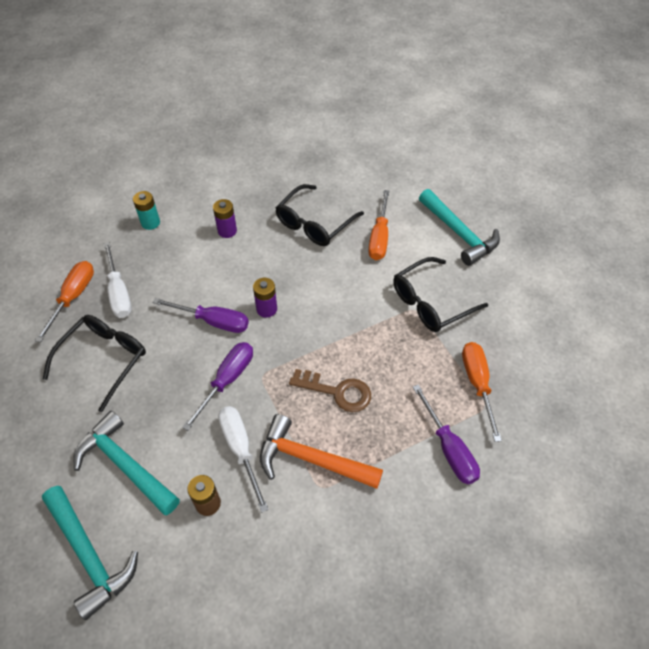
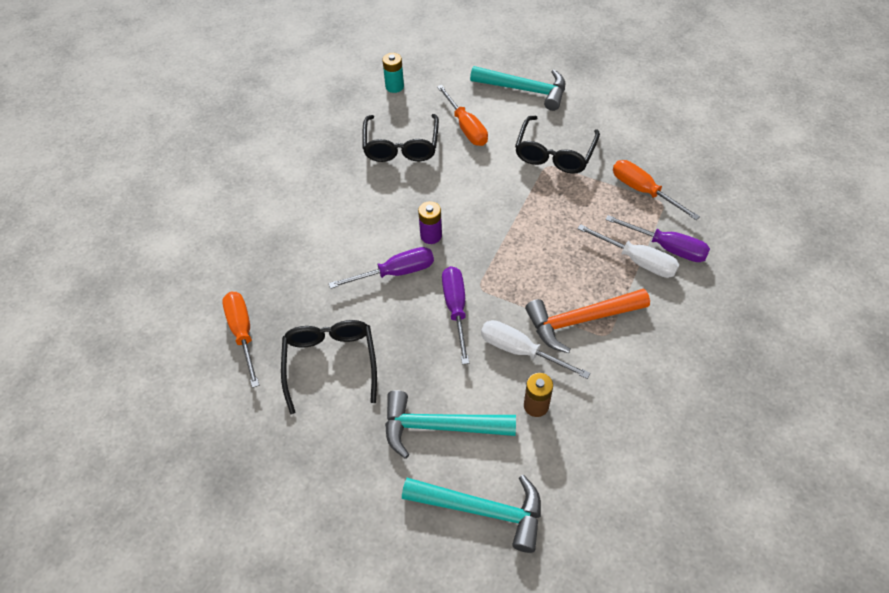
camera: 35 degrees left, 0 degrees up
(119, 292) = (283, 302): white screwdriver -> white screwdriver (637, 260)
(150, 223) = (249, 228): turquoise battery -> turquoise battery (394, 86)
(227, 231) = (330, 195): purple battery -> none
(337, 391) = (550, 261): brown key -> none

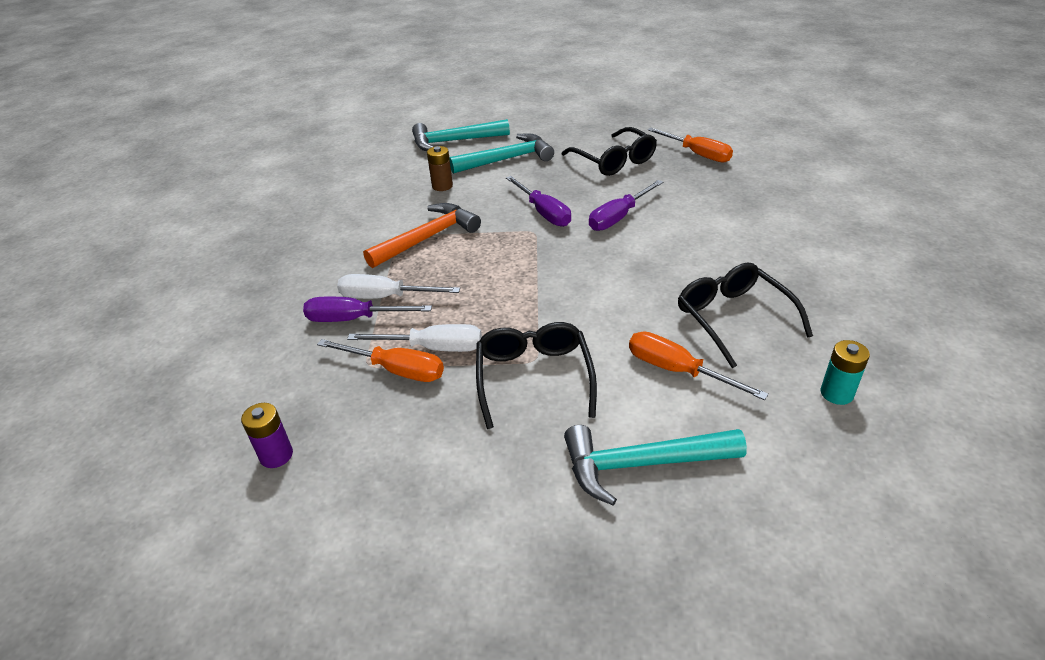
camera: 155 degrees right, 15 degrees down
(431, 235) = (612, 251): purple battery -> purple battery (276, 455)
(520, 351) = (471, 207): white screwdriver -> white screwdriver (433, 348)

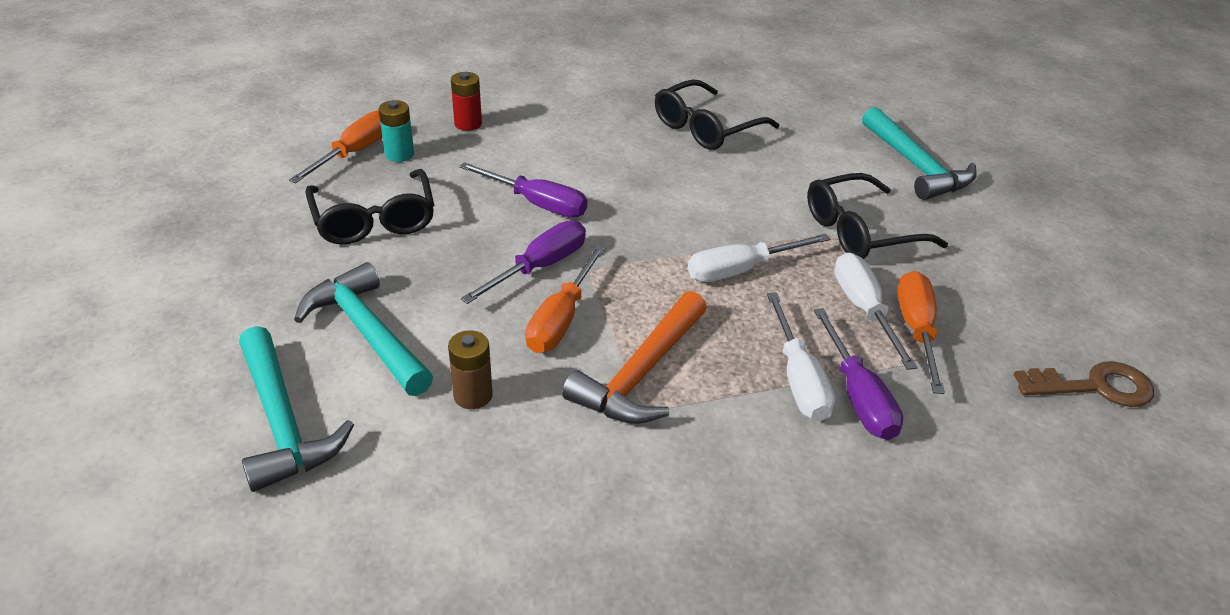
camera: 110 degrees left, 0 degrees up
(276, 455) = (1094, 387): purple battery -> brown key
(427, 238) = (641, 373): orange hammer -> orange hammer turned 90 degrees counterclockwise
(507, 296) = (741, 270): none -> white screwdriver
(614, 161) = (374, 219): black glasses -> black glasses turned 120 degrees clockwise
(677, 371) = (797, 154): orange screwdriver -> orange screwdriver (561, 319)
(739, 196) = (468, 124): none -> red battery
(836, 393) = (777, 87): turquoise battery -> turquoise battery (399, 154)

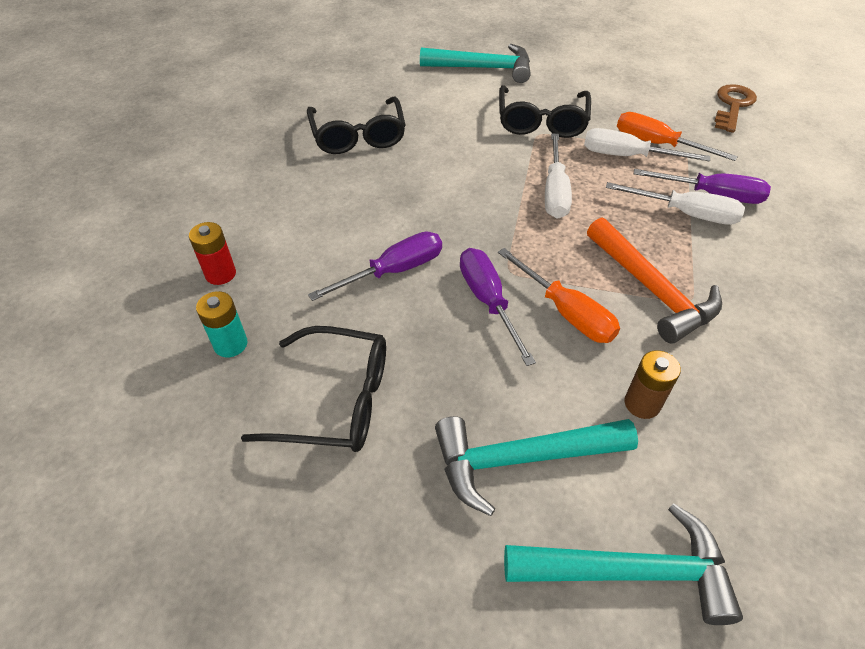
camera: 60 degrees left, 10 degrees up
(354, 152) = (194, 382): orange screwdriver -> none

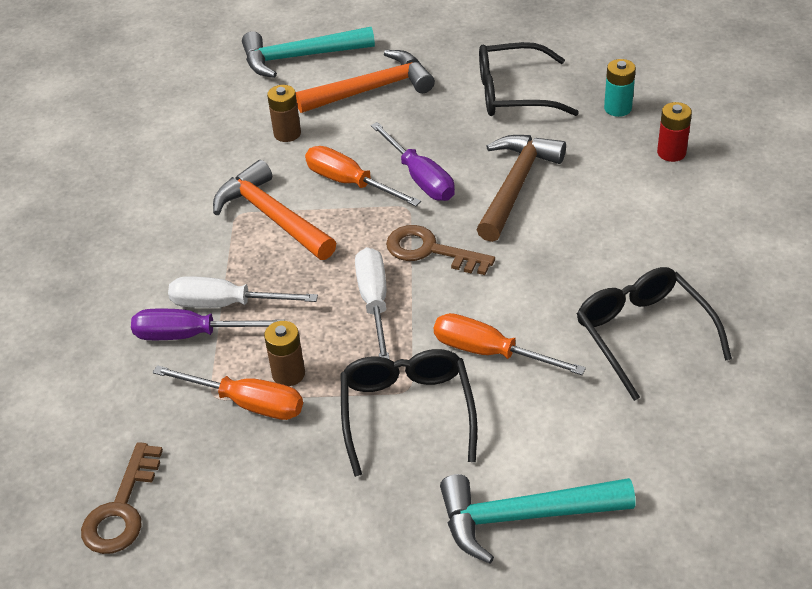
camera: 170 degrees right, 5 degrees down
(393, 271) = (515, 186): purple screwdriver -> brown hammer
(473, 144) = (489, 352): none -> orange screwdriver
(497, 224) = (431, 251): none -> brown key
(522, 459) = (371, 89): turquoise hammer -> orange hammer
(627, 156) = (288, 374): white screwdriver -> brown battery

